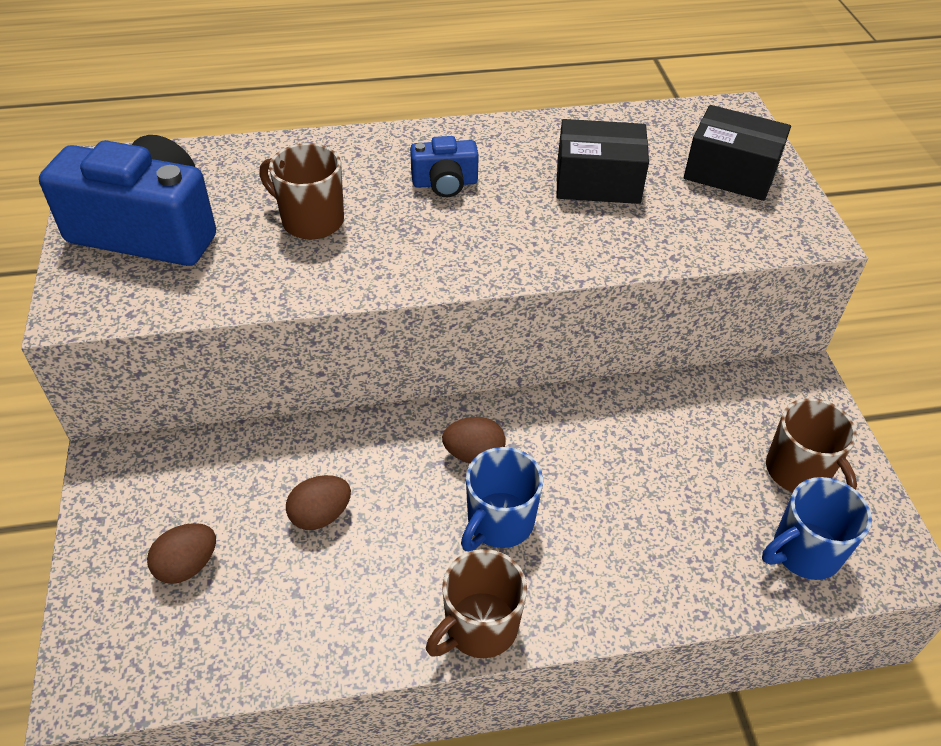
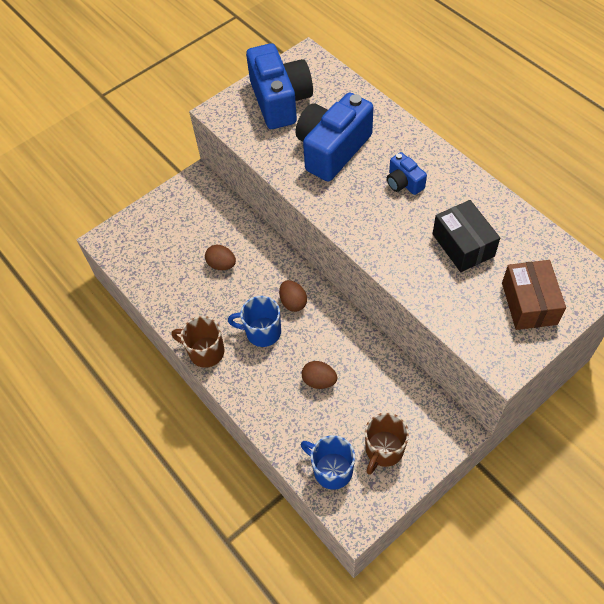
camera: 65 degrees right, 10 degrees up
(187, 565) = (170, 236): brown egg -> brown egg (319, 381)
(311, 220) = (332, 149): brown mug -> blue camera
(730, 173) = (529, 303): black box -> brown box

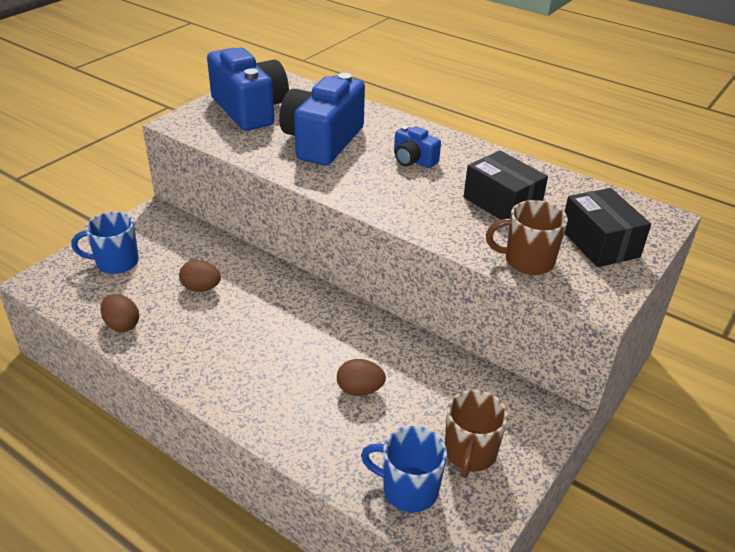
camera: 20 degrees left, 20 degrees down
(205, 352) = (197, 380): brown mug -> brown mug (527, 261)
(262, 332) = (270, 349): blue mug -> blue mug (116, 262)
(293, 302) = (303, 314): brown egg -> brown egg (122, 325)
(529, 303) = (599, 243): brown box -> black box

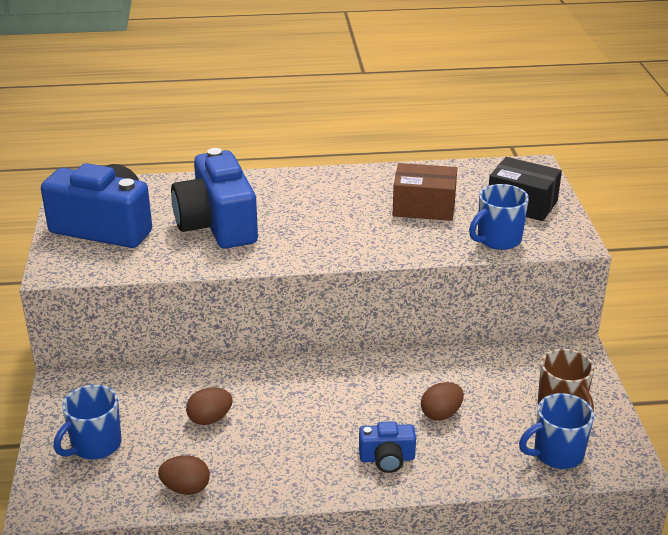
camera: 40 degrees left, 5 degrees down
(413, 160) = (314, 205): blue camera -> blue camera (387, 458)
(501, 203) = (424, 207): black box -> brown box
(527, 261) = (498, 240): brown mug -> blue mug

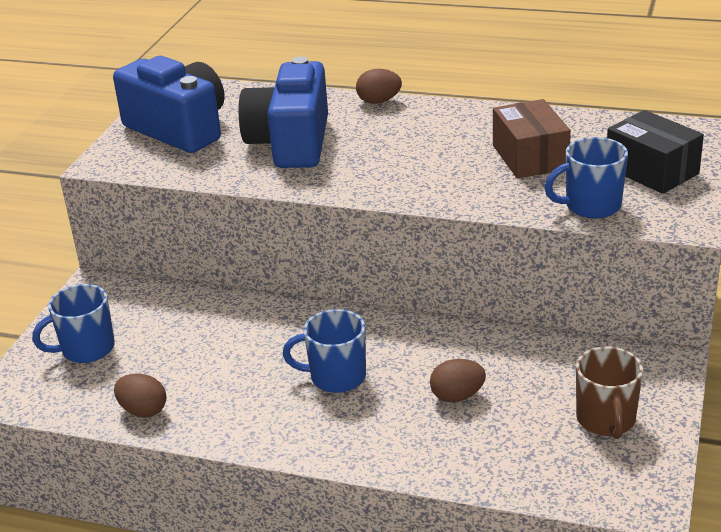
camera: 25 degrees right, 0 degrees up
(210, 419) = (210, 348): brown egg -> brown egg (379, 101)
(387, 458) = (365, 430): blue camera -> none
(424, 207) = (530, 157): brown box -> brown box turned 45 degrees clockwise
(556, 454) = (564, 470): blue mug -> blue mug (336, 377)

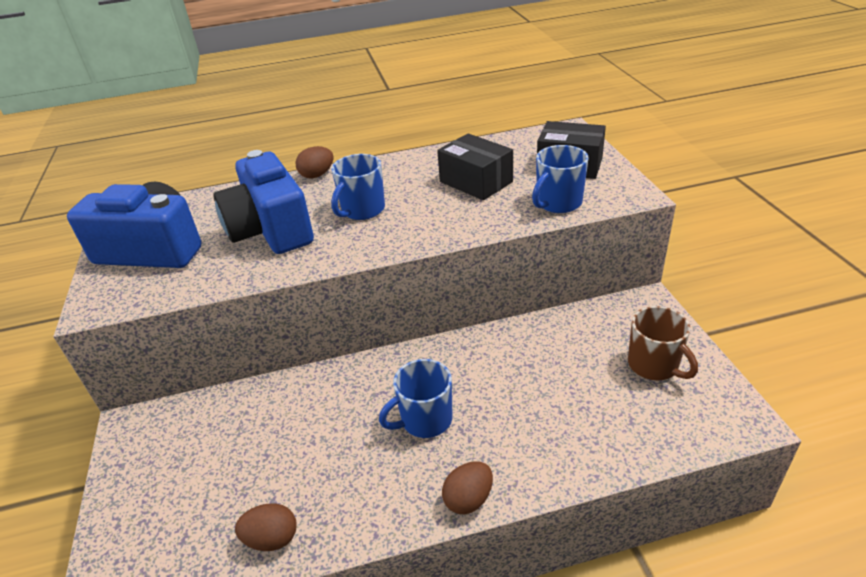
camera: 30 degrees left, 5 degrees up
(86, 349) = (165, 497): blue mug -> blue mug (362, 210)
(457, 396) = (534, 394): brown egg -> brown egg (468, 499)
(530, 157) = (476, 182): brown box -> black box

